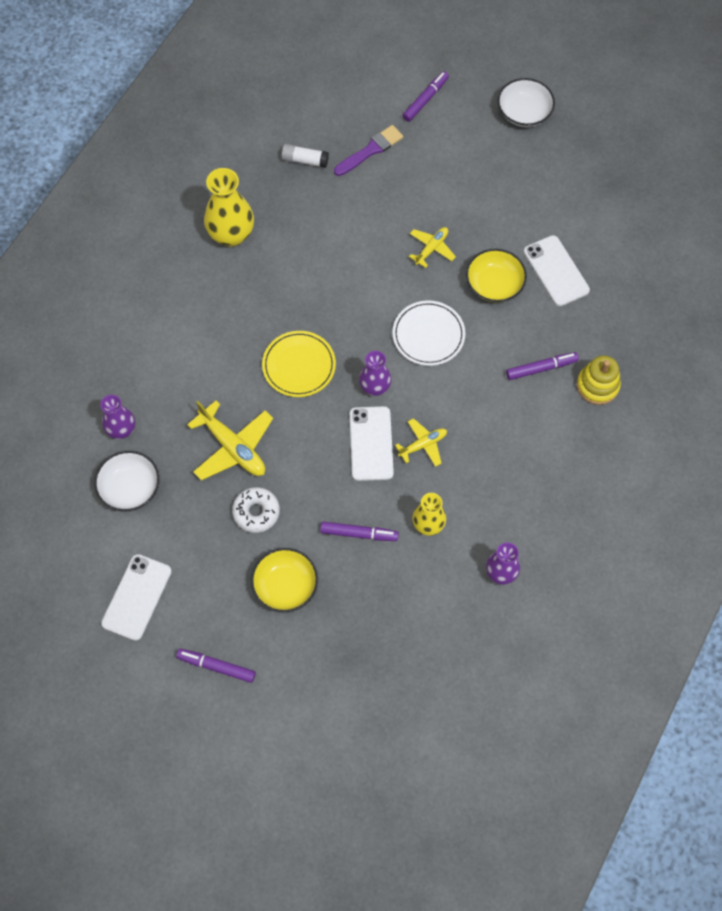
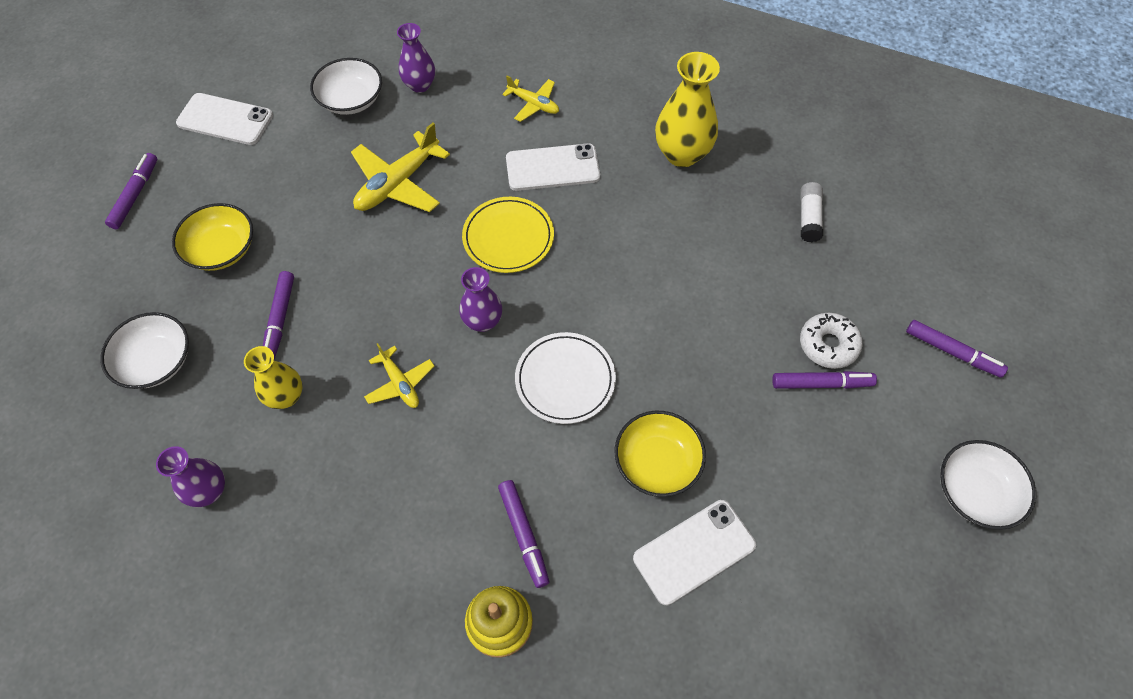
camera: 85 degrees right, 5 degrees down
(256, 512) = (315, 213): white donut -> white donut (828, 345)
(370, 150) = (845, 290): purple brush -> none
(371, 443) = (402, 323): white phone -> white phone (552, 168)
(390, 625) = (156, 361): none -> white bowl
(431, 248) = (702, 375): yellow plane -> yellow plane (533, 104)
(443, 179) = (821, 383): none -> purple marker

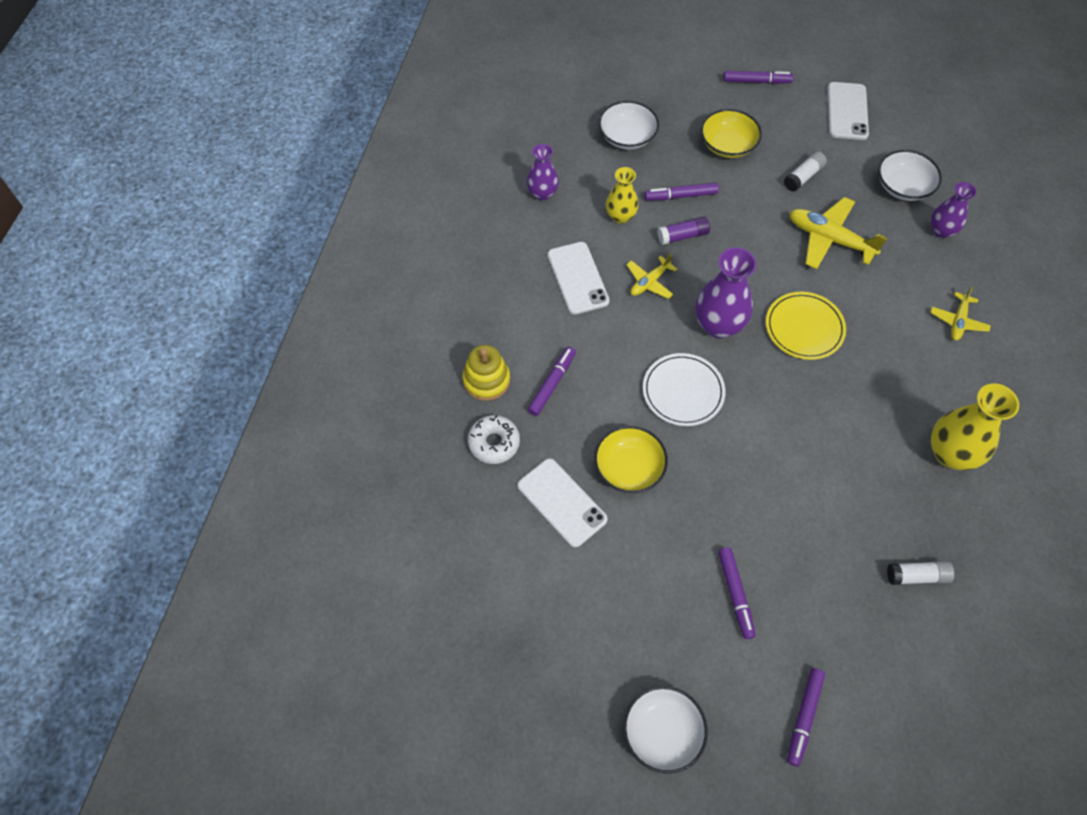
camera: 80 degrees right, 0 degrees up
(302, 185) = (803, 177): none -> white glue stick
(342, 330) = (682, 236): none -> purple glue stick
(483, 321) = (718, 325): purple vase -> purple vase, size x1.61
(523, 534) = (551, 384): purple marker -> purple marker turned 150 degrees clockwise
(552, 168) = (890, 348): white phone -> white phone (577, 278)
(828, 345) = (777, 599): white donut -> white donut (494, 443)

